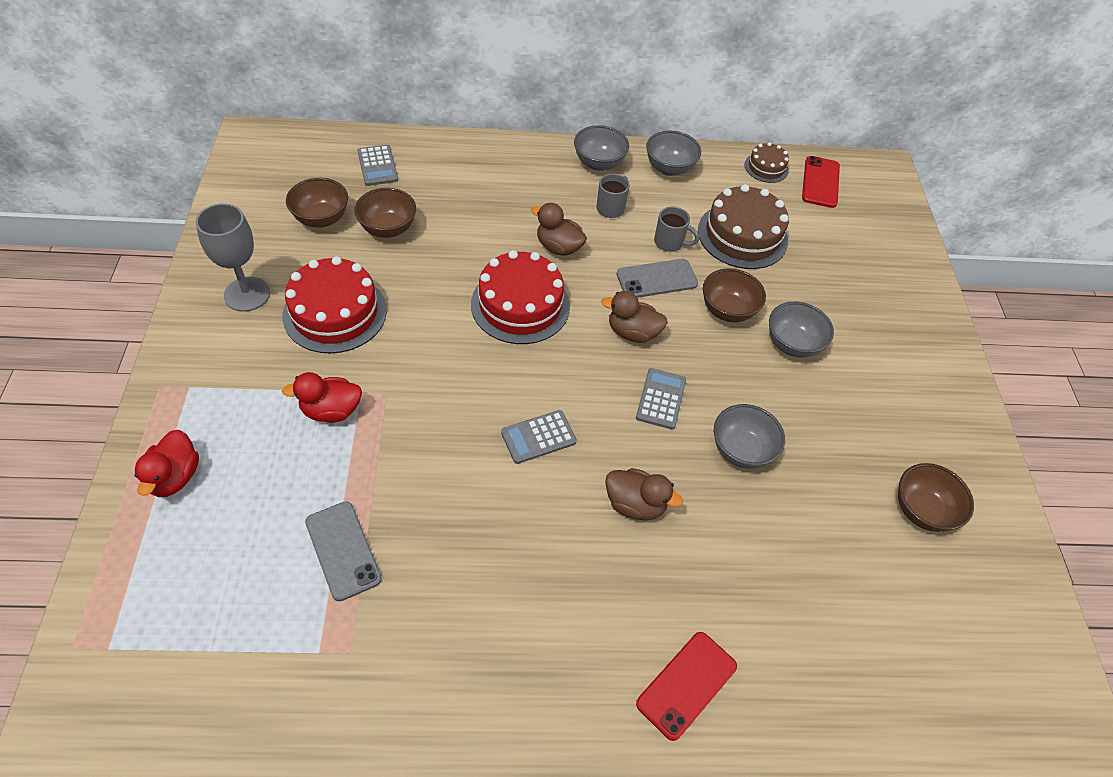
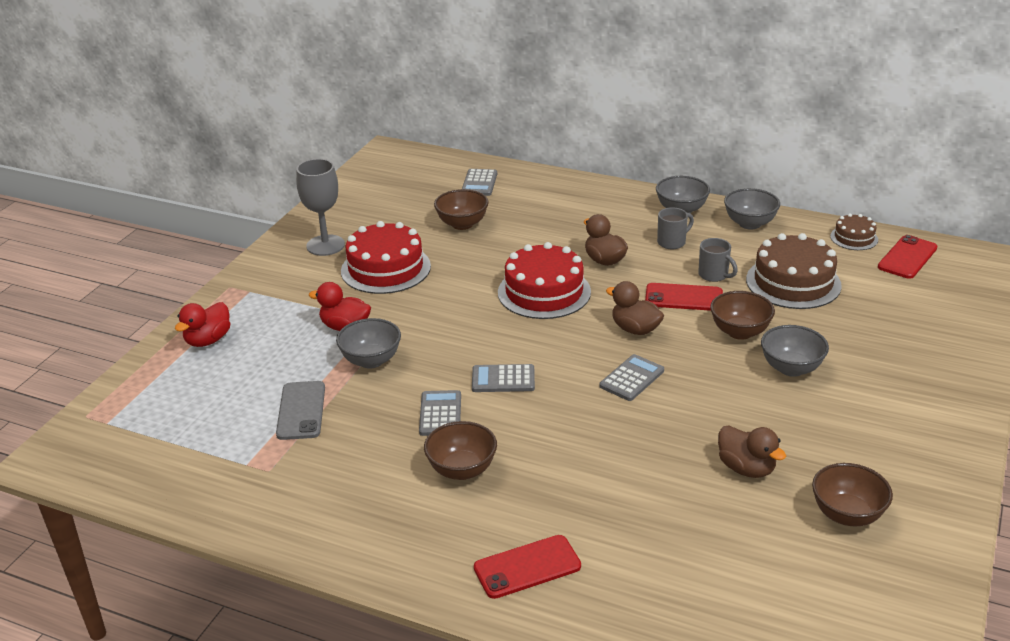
camera: 30 degrees right, 20 degrees down
(321, 219) = (412, 209): brown bowl -> brown bowl (462, 470)
(498, 505) = (440, 414): none -> grey calculator
(635, 504) = (560, 441): brown duck -> brown duck (746, 468)
(656, 279) = (683, 298): grey phone -> red phone
(741, 450) = (686, 429): grey bowl -> grey bowl (371, 360)

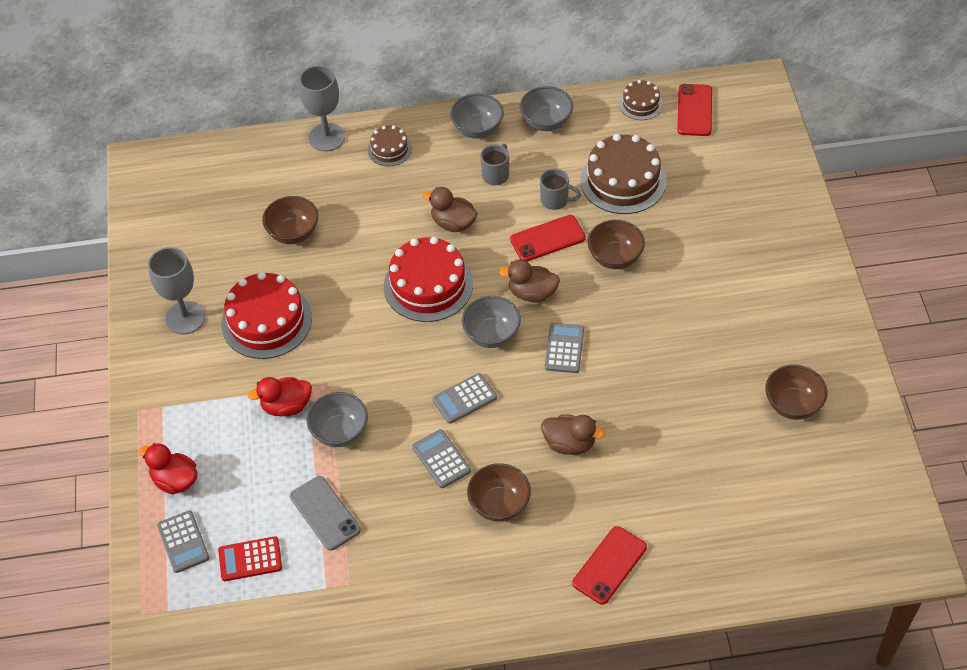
camera: 30 degrees left, 20 degrees up
(207, 416) = (250, 559): none -> red calculator
(208, 340) = (175, 480): red duck -> red duck turned 120 degrees clockwise
(479, 183) = (268, 171): grey calculator -> grey calculator (183, 542)
(546, 178) = (327, 137): none -> grey goblet
(592, 200) = (389, 149): none -> brown cake
(746, 468) = (702, 397): brown duck -> brown duck (569, 444)
(791, 368) = (676, 279): grey bowl -> grey bowl (492, 335)

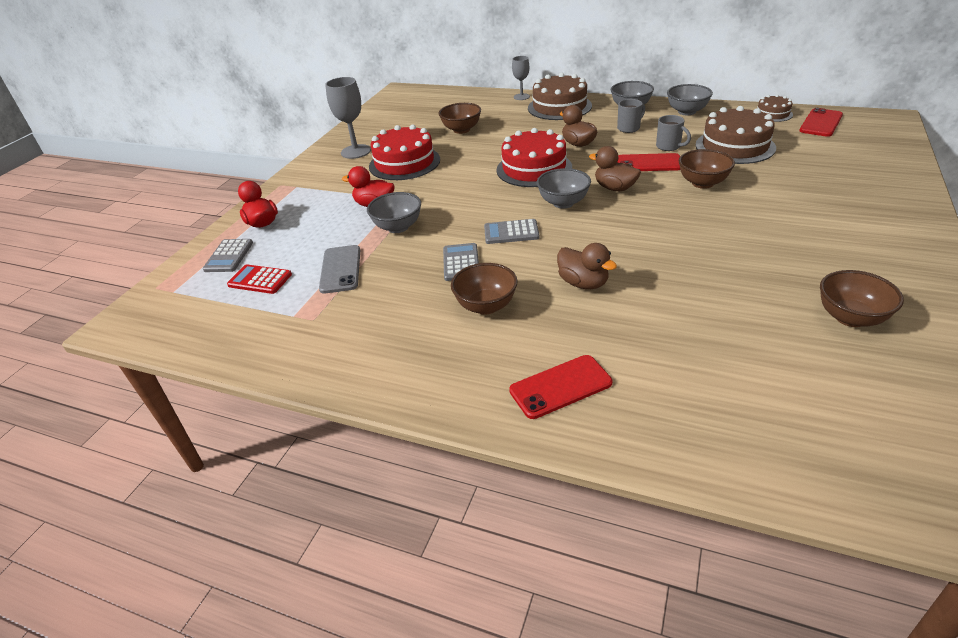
camera: 30 degrees right, 15 degrees down
(327, 137) = (521, 97): grey goblet -> grey goblet, size x0.61
(389, 149) = (559, 107): brown cake -> brown cake, size x1.90
(564, 348) = (621, 223): grey calculator -> none

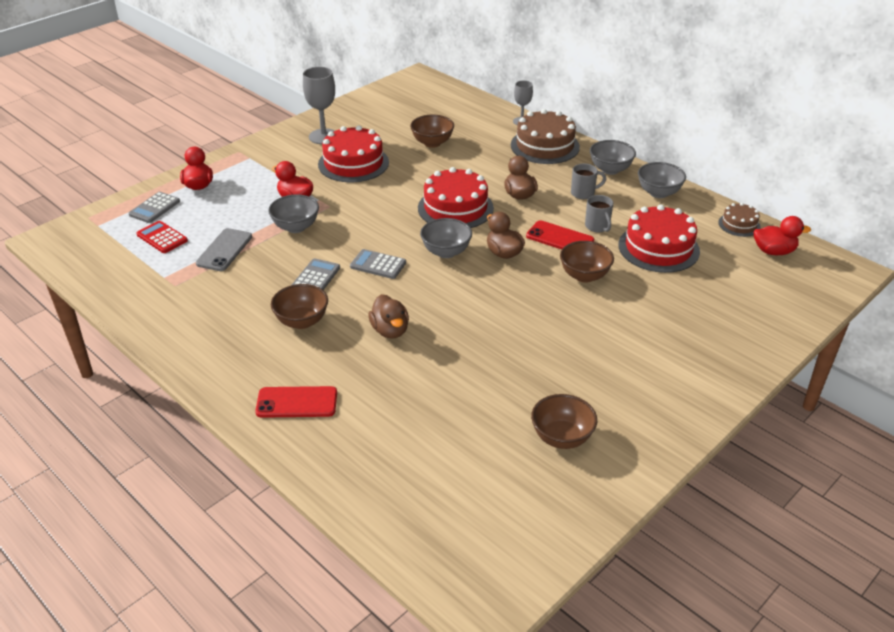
camera: 20 degrees right, 0 degrees up
(735, 146) = (658, 248): brown cake -> red cake
(821, 123) = (774, 251): red phone -> red duck

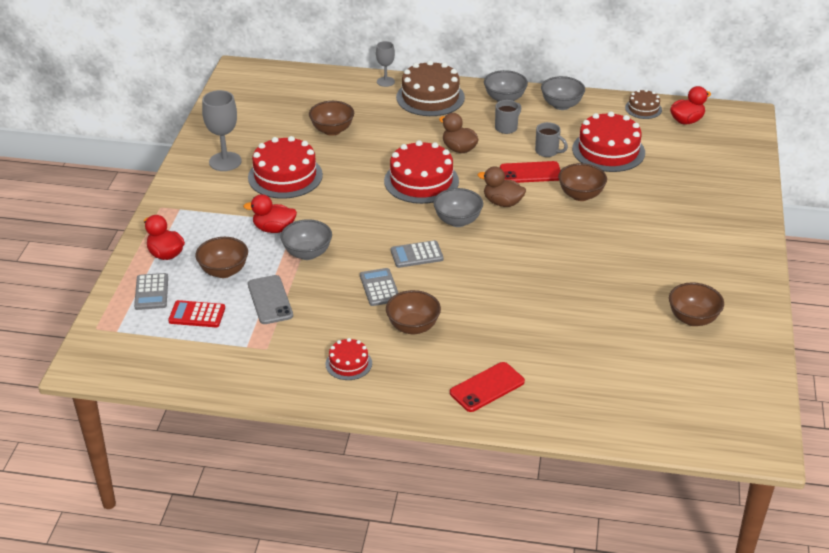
camera: 35 degrees left, 0 degrees up
(216, 326) = (348, 363): none -> red cake
(221, 214) = (224, 271): none -> brown bowl
(390, 330) = (489, 301): brown duck -> none

